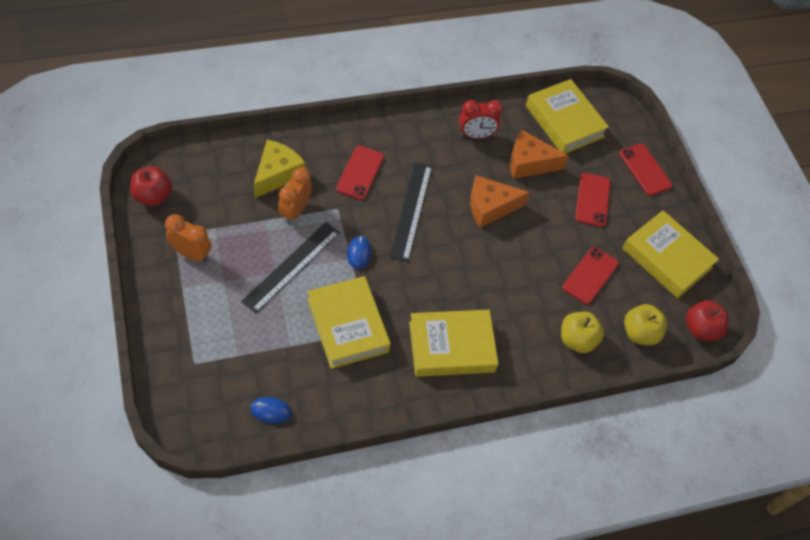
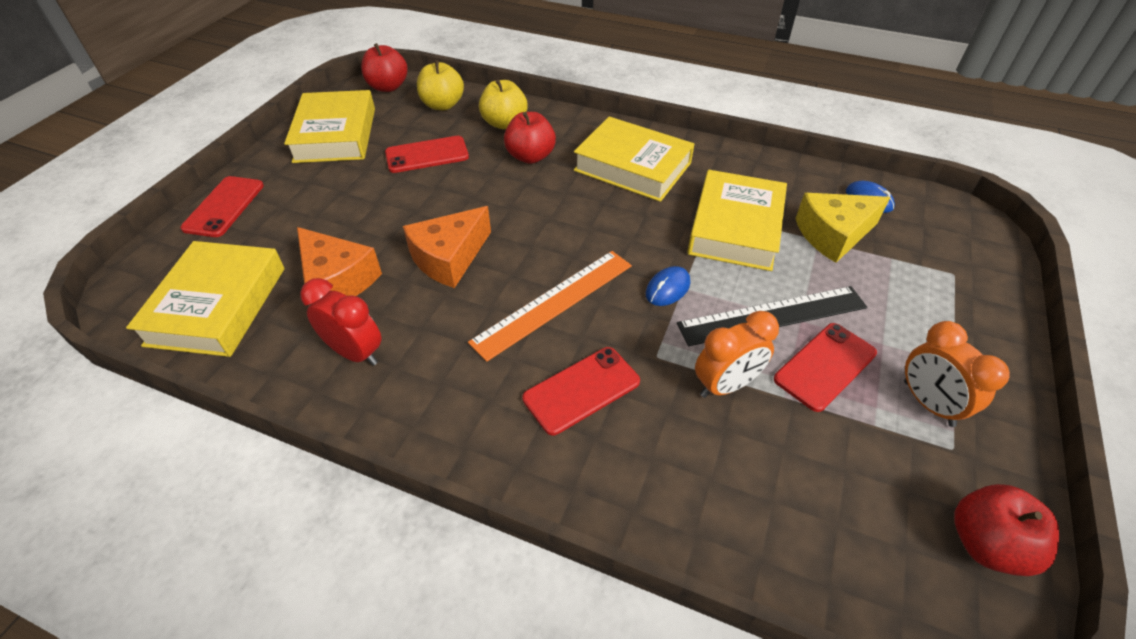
camera: 135 degrees left, 10 degrees down
(277, 174) = (722, 461): yellow cheese -> yellow cheese (833, 235)
(411, 210) = (554, 302): black ruler -> orange ruler
(490, 207) = (449, 258): orange cheese -> orange cheese turned 105 degrees clockwise
(525, 315) = (530, 156): none -> red apple
(592, 200) = (326, 208): red phone -> red phone (825, 366)

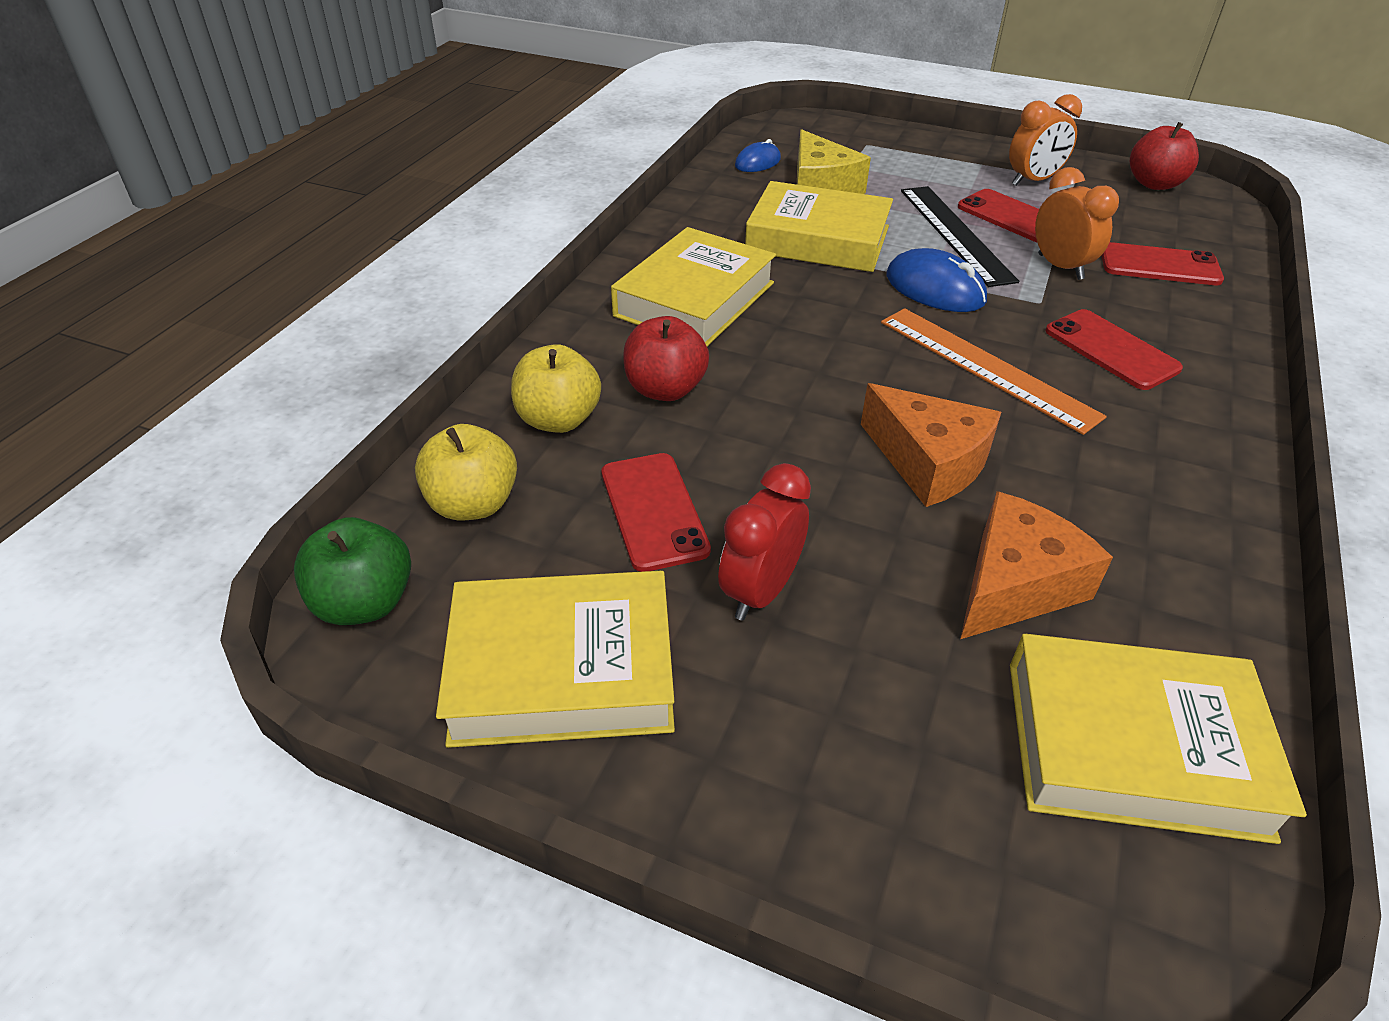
camera: 90 degrees left, 5 degrees down
(224, 206) = (847, 832): red phone -> red phone (1159, 265)
(355, 353) = (1149, 540): red clock -> red clock (760, 591)
(388, 87) = (365, 603): red apple -> green apple
(667, 288) = (935, 289): blue mouse -> blue mouse, size x1.61

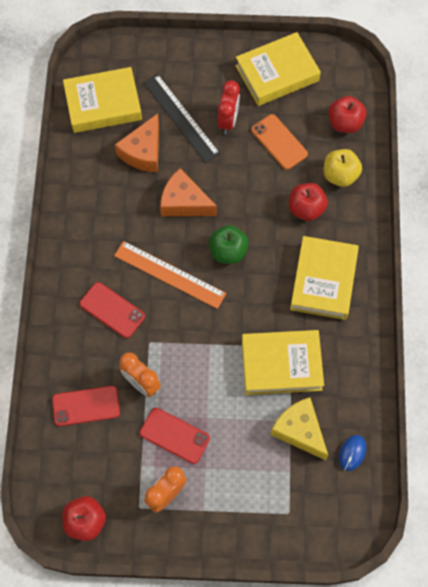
camera: 160 degrees right, 25 degrees up
(365, 603) = (352, 74): green apple -> green apple (228, 251)
(473, 504) = (345, 123): yellow apple -> red apple
(653, 511) = (279, 142): red phone -> orange phone
(935, 289) = (205, 335): blue mouse -> none
(955, 234) = (205, 401): black ruler -> black ruler (181, 117)

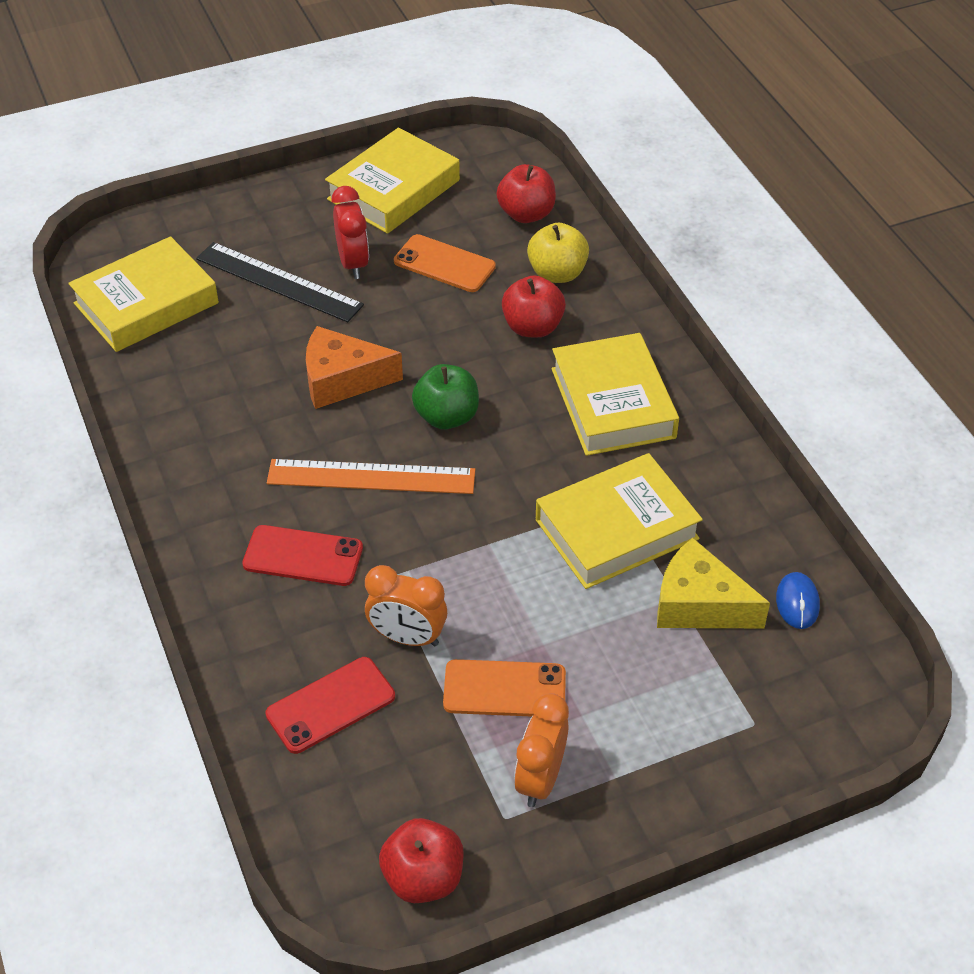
camera: 25 degrees left, 20 degrees down
(143, 152) = (242, 340): orange cheese -> none
(174, 435) = (504, 689): red phone -> orange phone

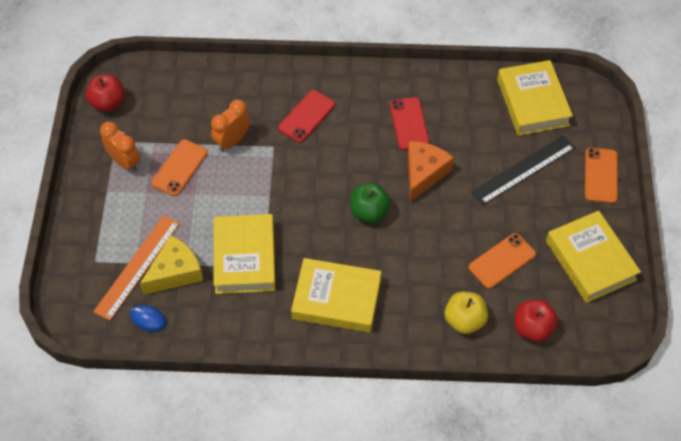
camera: 115 degrees right, 10 degrees up
(249, 210) = (600, 175): none -> orange phone
(330, 705) = (213, 99): red phone -> red phone (409, 124)
(353, 263) = (524, 212): red clock -> none
(371, 477) = (343, 162): orange ruler -> orange ruler (137, 266)
(532, 327) = (421, 285): red apple -> none

